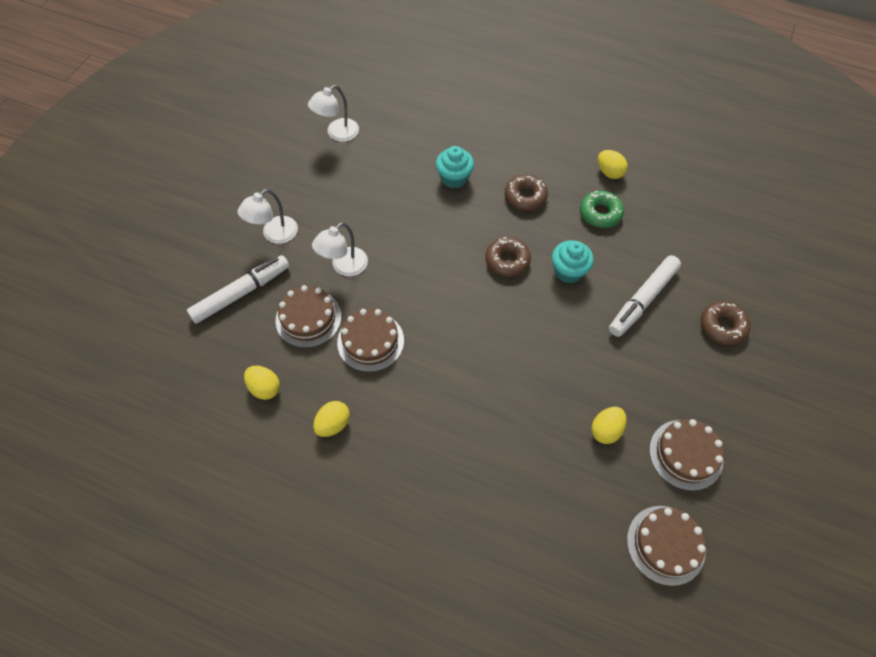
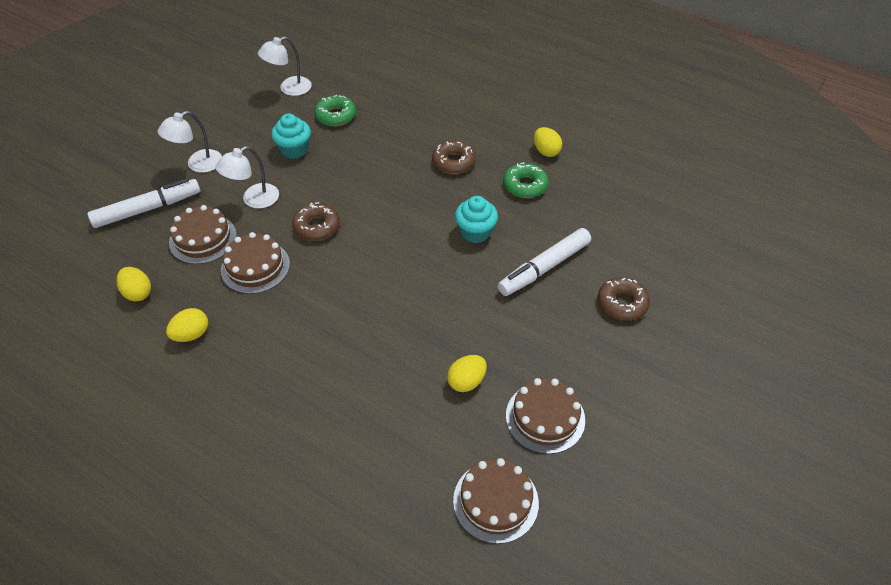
camera: 10 degrees right, 10 degrees down
(394, 159) = (336, 116): none -> green donut
(454, 178) = (388, 138): turquoise cupcake -> turquoise cupcake (294, 149)
(507, 260) = (416, 215): brown donut -> brown donut (317, 227)

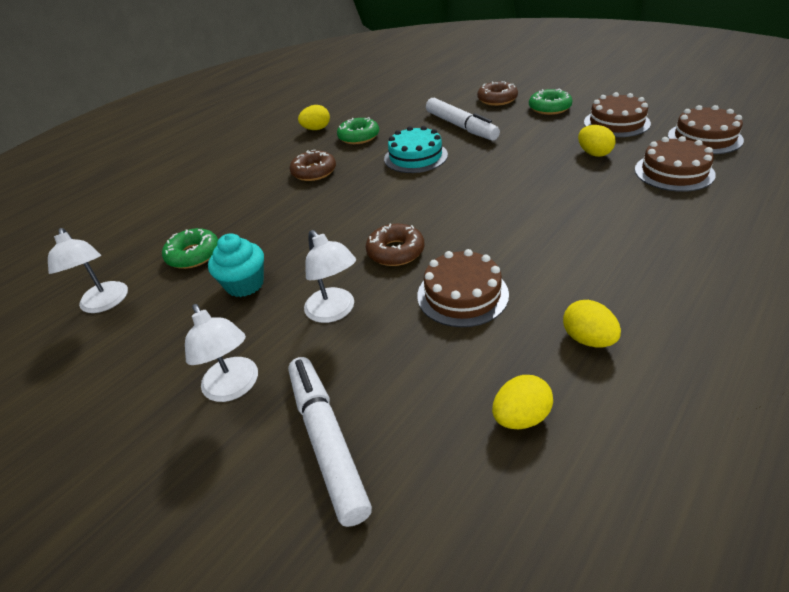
camera: 80 degrees left, 10 degrees down
(203, 239) = (406, 355): brown cake -> brown cake (674, 172)
(475, 232) = (415, 157): turquoise cupcake -> turquoise cake
(593, 354) = (549, 108): none -> green donut

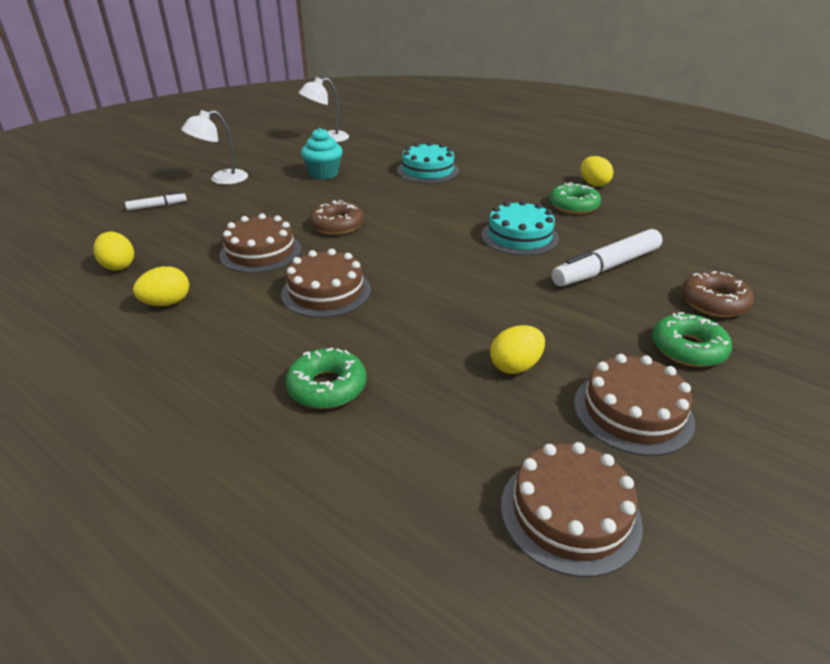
camera: 85 degrees right, 5 degrees down
(193, 255) = (370, 155): green donut -> green donut (327, 387)
(260, 209) = (427, 171): none -> turquoise cake
(314, 172) = (492, 187): brown donut -> none
(327, 441) = (157, 206): white marker -> white marker, size x0.48
(335, 311) = (273, 204): white lamp -> none
(674, 172) = (444, 434): brown cake -> brown cake (326, 292)

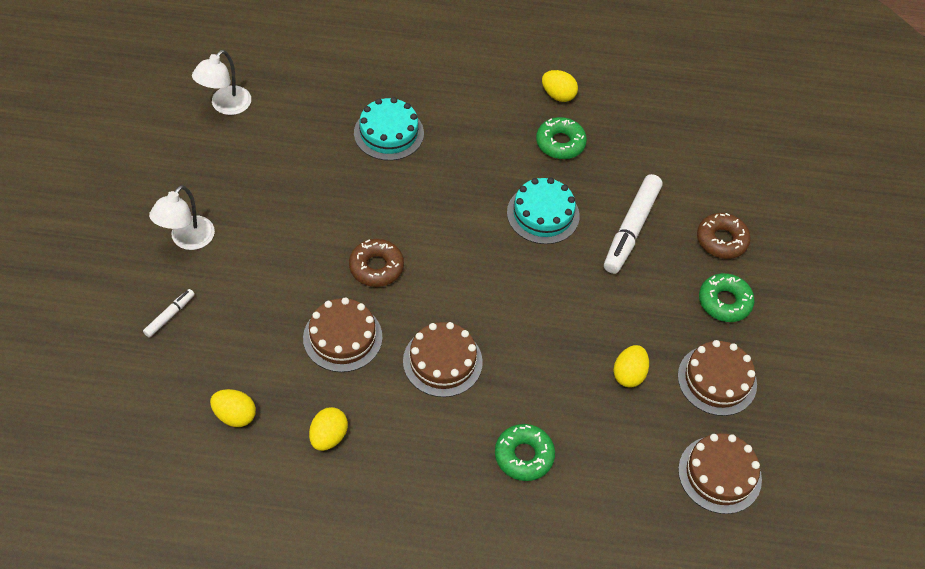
camera: 35 degrees left, 20 degrees up
(323, 174) = (287, 183): turquoise cupcake -> none

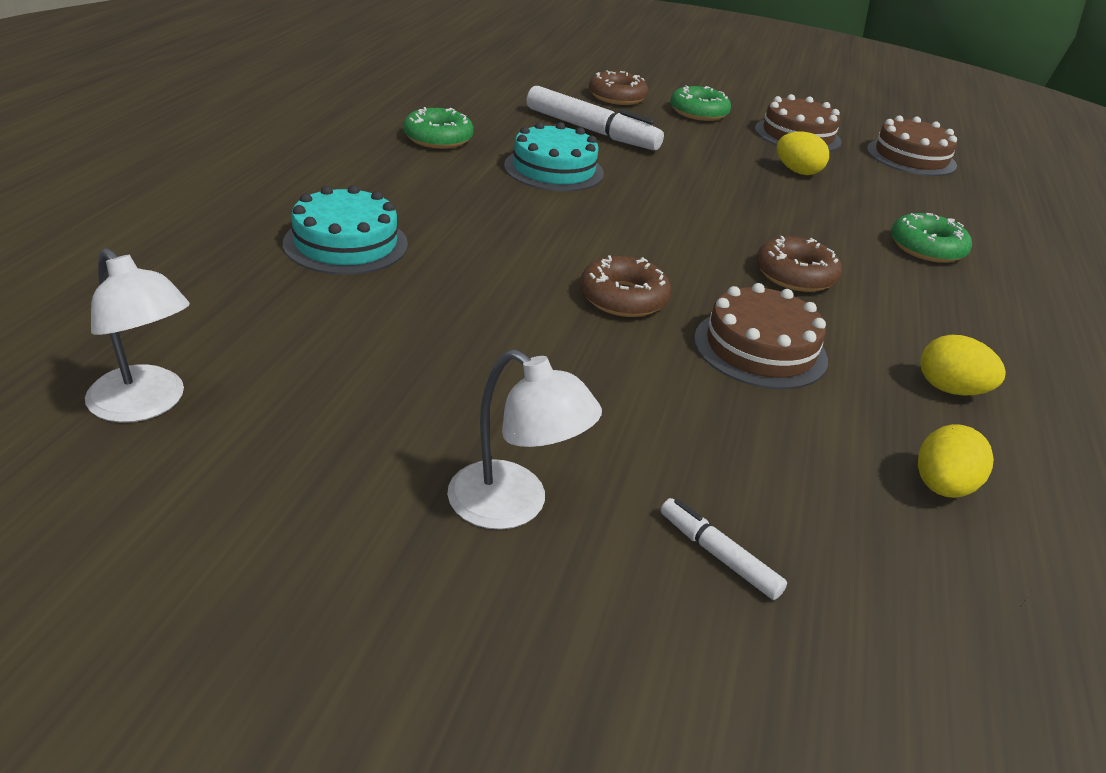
camera: 80 degrees left, 20 degrees down
(442, 361) = (795, 275): brown cake -> brown donut
(558, 95) = (353, 124): yellow egg -> none

